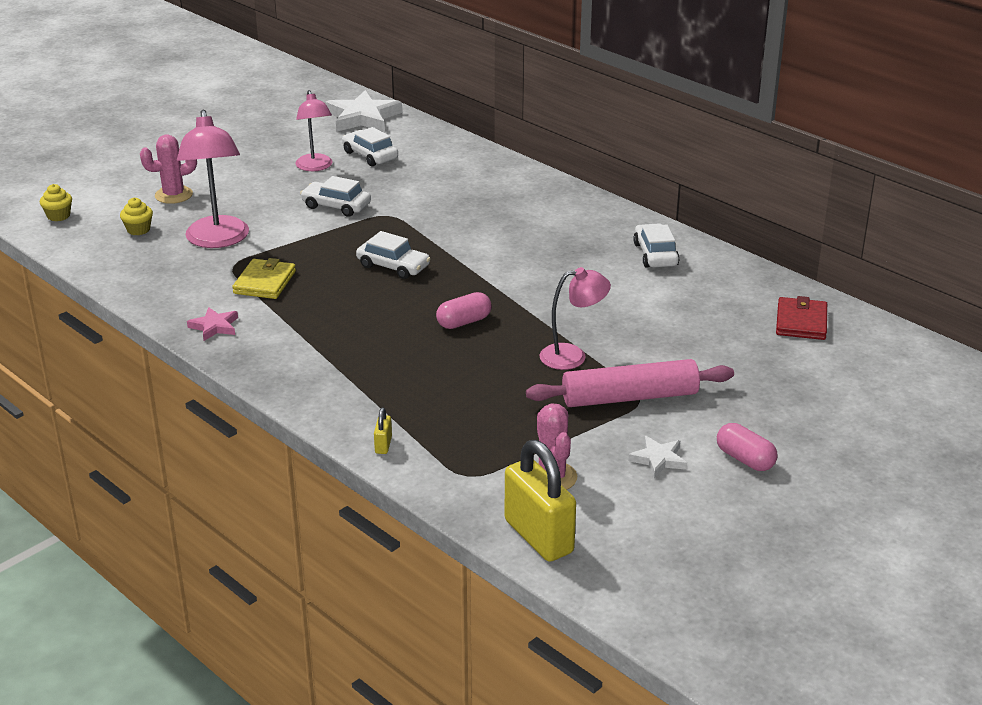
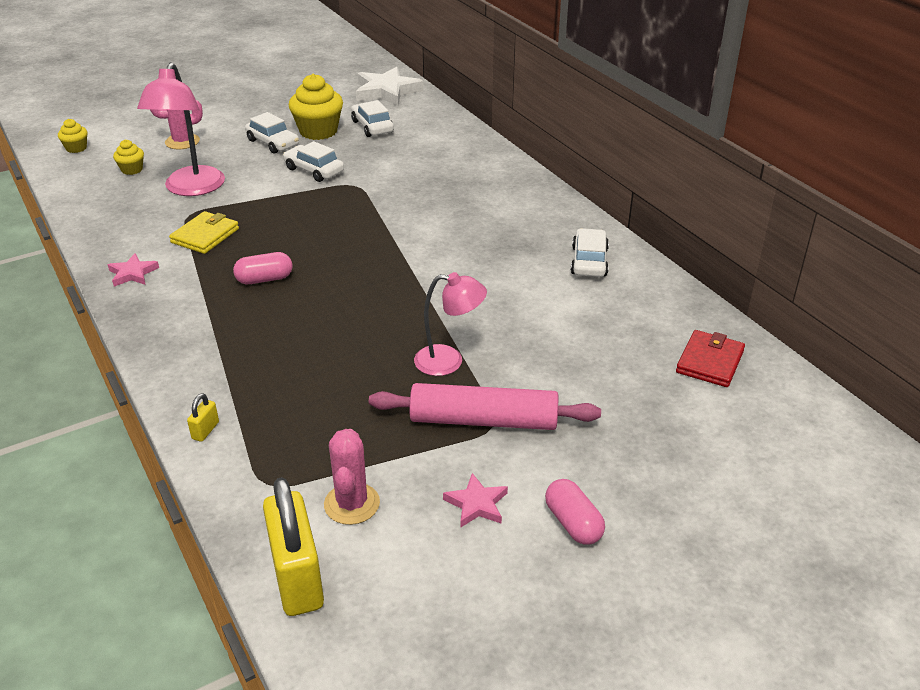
camera: 15 degrees right, 5 degrees up
(315, 167) = (318, 131): pink lamp -> yellow cupcake
(393, 266) = (330, 237): white car -> white car (273, 143)
(464, 322) = (362, 305): pink capsule -> pink capsule (264, 279)
(658, 459) = (477, 504): white star -> pink star

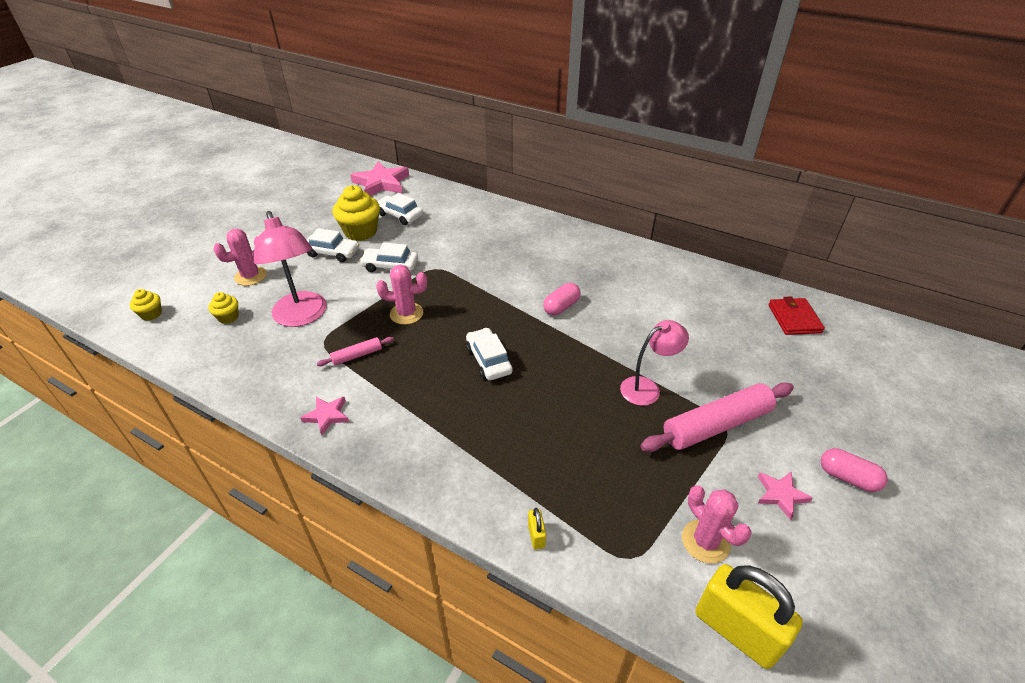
camera: 30 degrees left, 5 degrees up
(205, 236) = (357, 355): yellow wallet -> pink rolling pin
(264, 279) = (446, 375): pink capsule -> pink capsule (561, 307)
(285, 216) = (406, 313): none -> pink cactus
(386, 91) = (381, 183): white star -> pink star
(589, 261) = (653, 273): white car -> white car (488, 360)

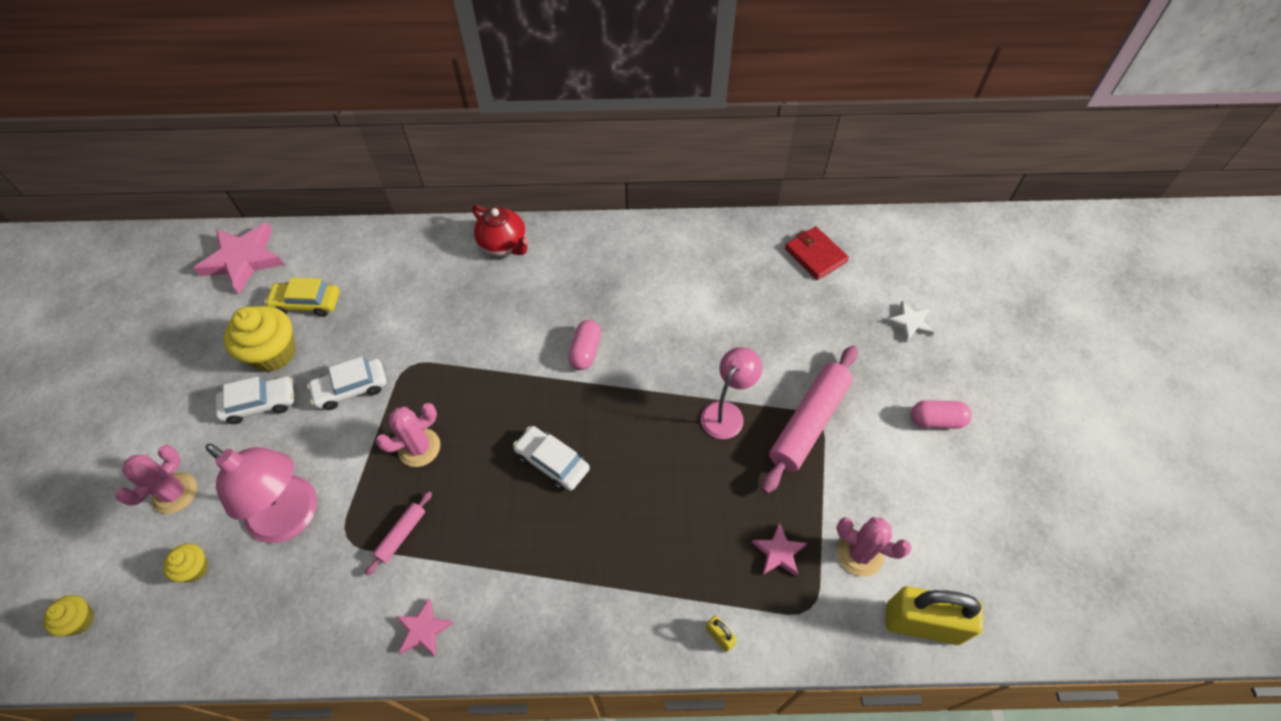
camera: 30 degrees left, 15 degrees up
(399, 215) = (307, 303): white car -> yellow car
(546, 229) = (504, 245): none -> red teapot
(780, 495) = (895, 469): pink star -> pink star (779, 552)
(861, 396) = (910, 323): none -> white star

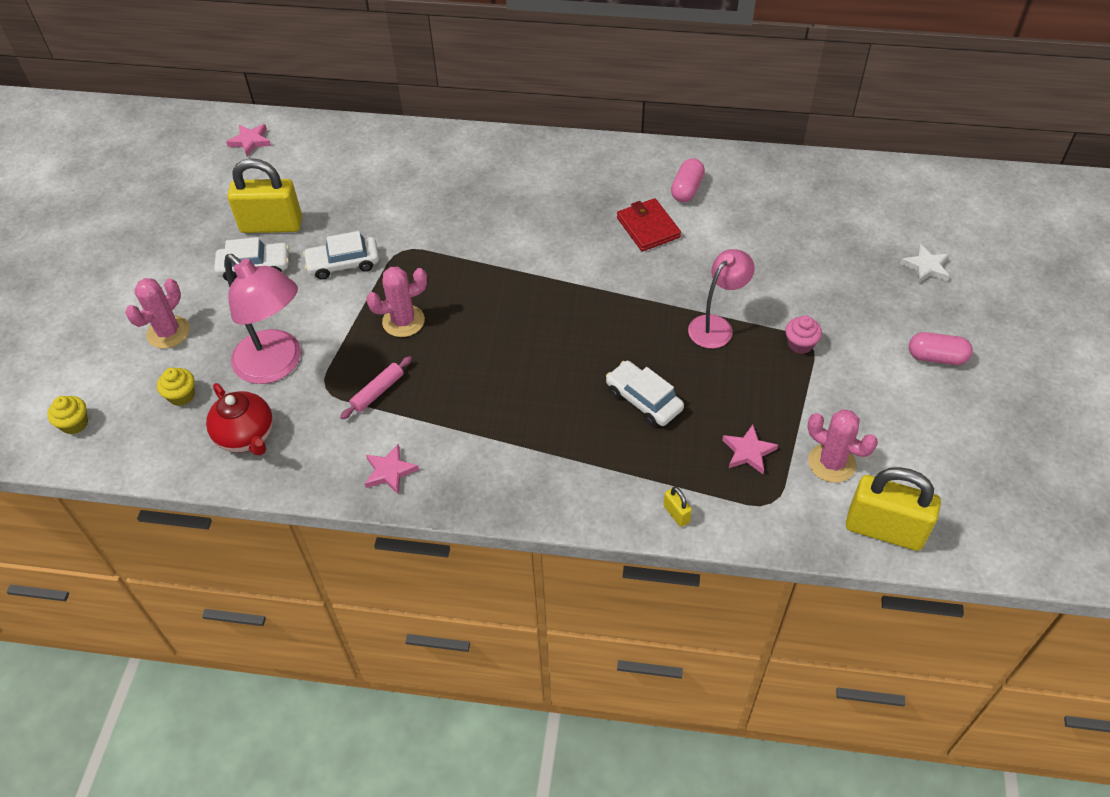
camera: 10 degrees right, 5 degrees down
(243, 260) = (250, 141): pink star -> pink star, size x0.52
(273, 353) = (271, 225): yellow cupcake -> yellow padlock
(307, 303) = (308, 185): yellow car -> none
(504, 245) = (510, 154): red teapot -> red teapot (247, 437)
(552, 462) = (532, 348): white car -> white car (643, 400)
(585, 351) = (580, 256): pink capsule -> pink capsule (686, 189)
(809, 423) = (800, 344): pink rolling pin -> pink cupcake
(815, 255) = (835, 194): red wallet -> red wallet (648, 227)

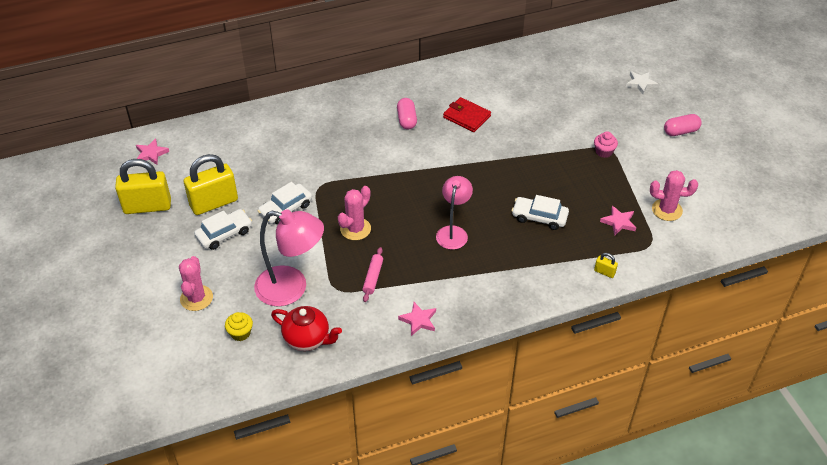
camera: 30 degrees left, 5 degrees down
(74, 424) = (177, 382): yellow cupcake -> none
(686, 189) = (473, 86): pink capsule -> pink capsule (406, 120)
(716, 326) = (549, 159): pink lamp -> pink lamp (453, 232)
(884, 529) = (718, 233): yellow padlock -> yellow padlock (147, 206)

